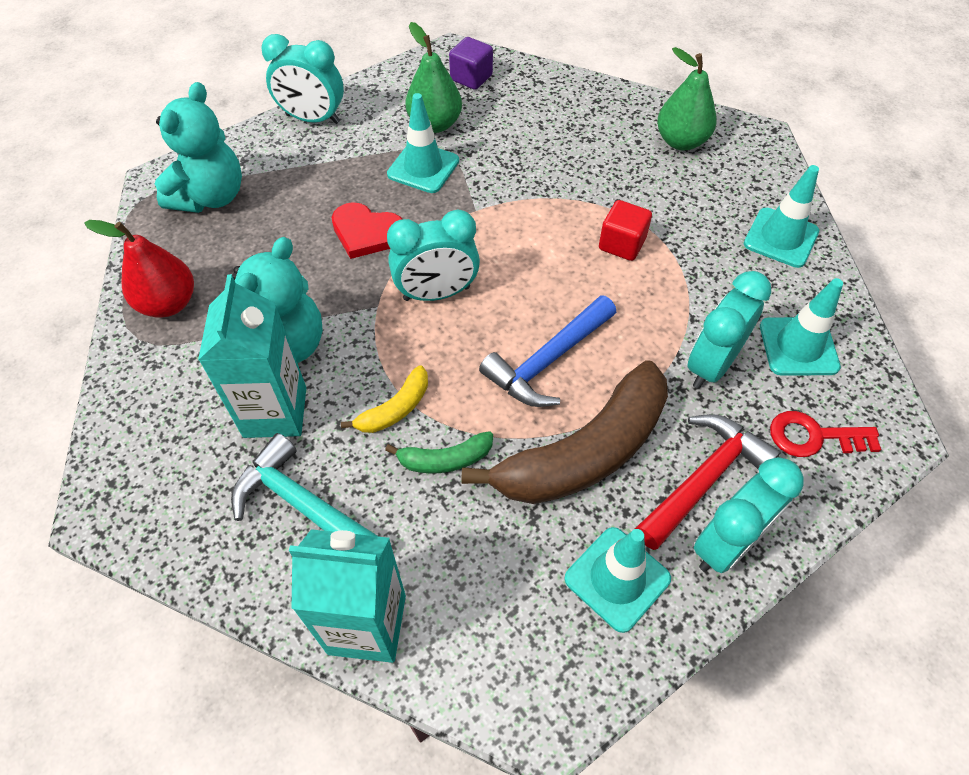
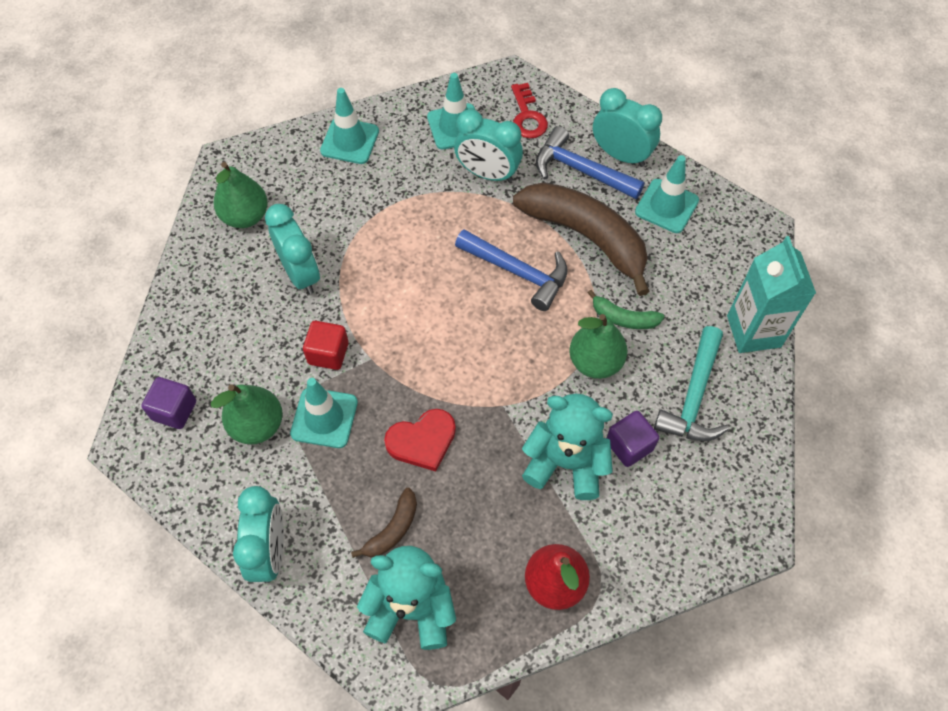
camera: 105 degrees left, 5 degrees up
(275, 412) = (629, 445): turquoise carton -> purple cube
(289, 196) = (393, 529): none -> brown banana
(367, 233) = (422, 441): red heart -> red heart turned 60 degrees clockwise
(395, 409) = (595, 362): yellow banana -> green pear
(436, 293) = (476, 364): turquoise clock -> turquoise clock (300, 274)
(445, 459) = (624, 318): green banana -> green banana turned 135 degrees clockwise
(622, 244) = (384, 243): red cube -> red cube (328, 353)
(703, 478) = (580, 170): red hammer -> blue hammer

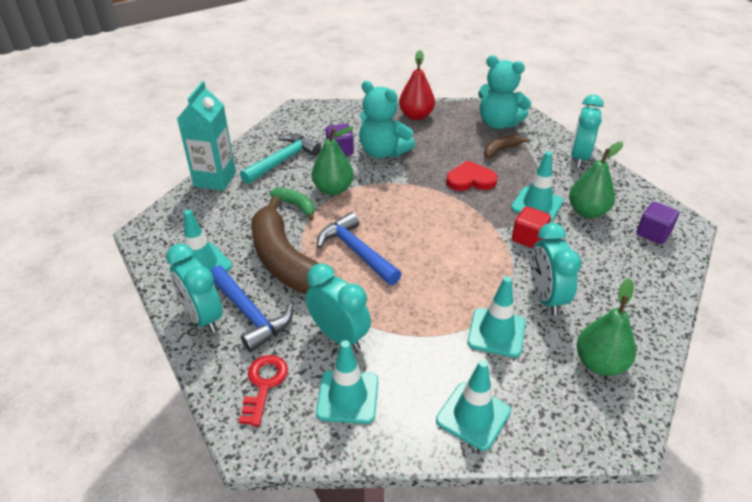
camera: 160 degrees left, 20 degrees down
(344, 219) = (496, 332): none -> turquoise traffic cone

